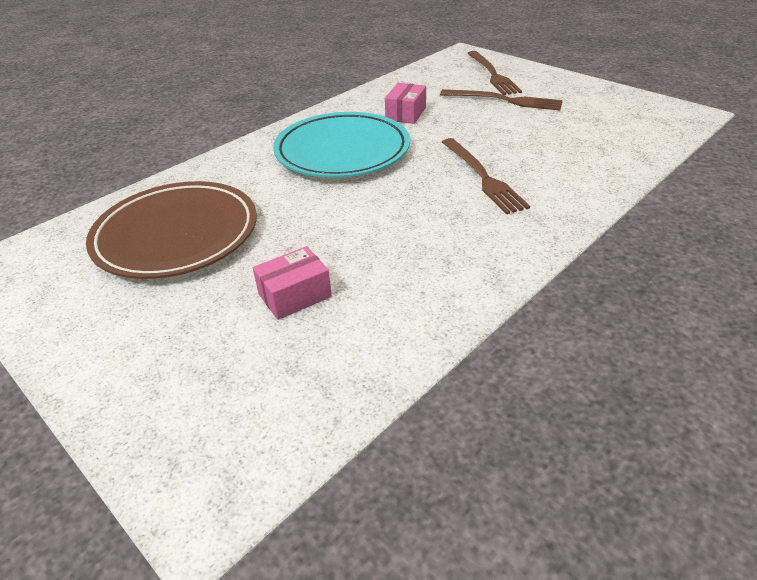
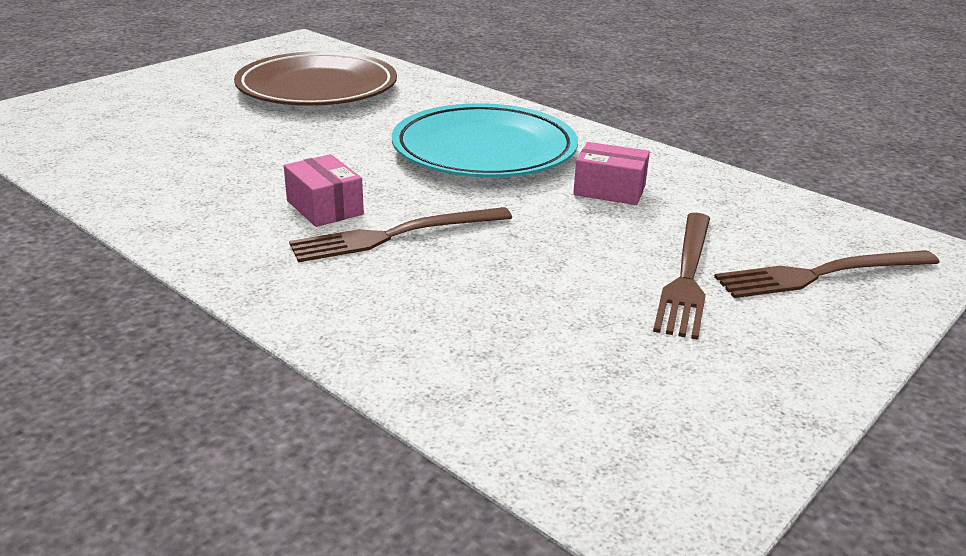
camera: 85 degrees right, 10 degrees down
(295, 295) = (192, 135): pink box -> pink box (324, 207)

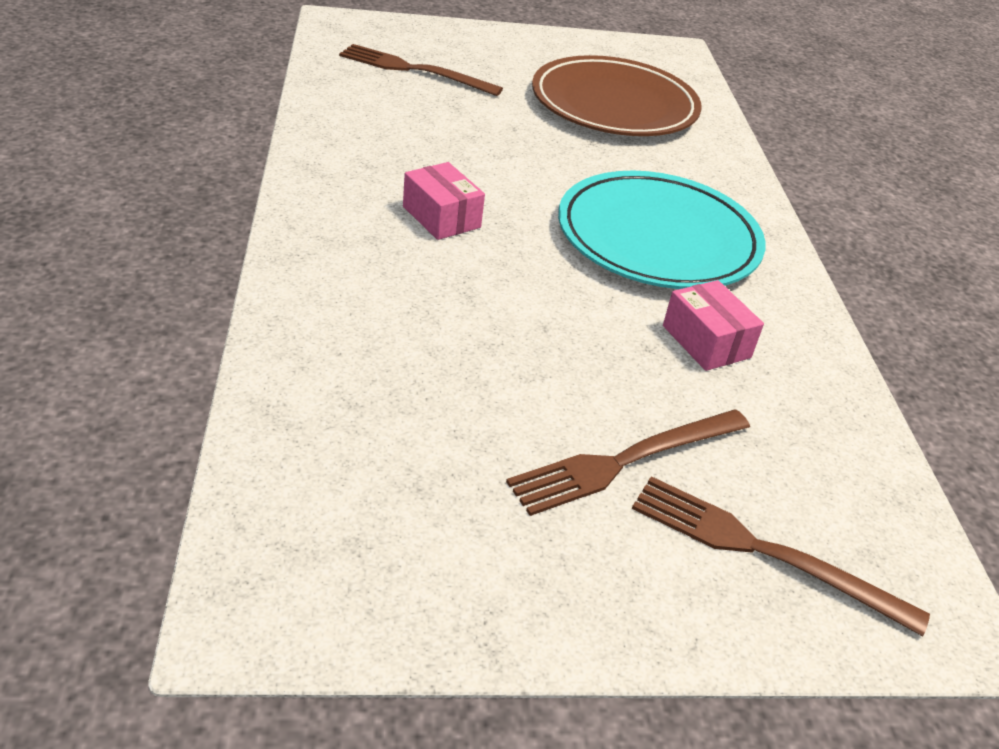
camera: 40 degrees right, 10 degrees up
(324, 207) = (441, 217): pink box -> pink box turned 45 degrees counterclockwise
(395, 235) = (453, 271): brown fork -> brown fork (414, 70)

